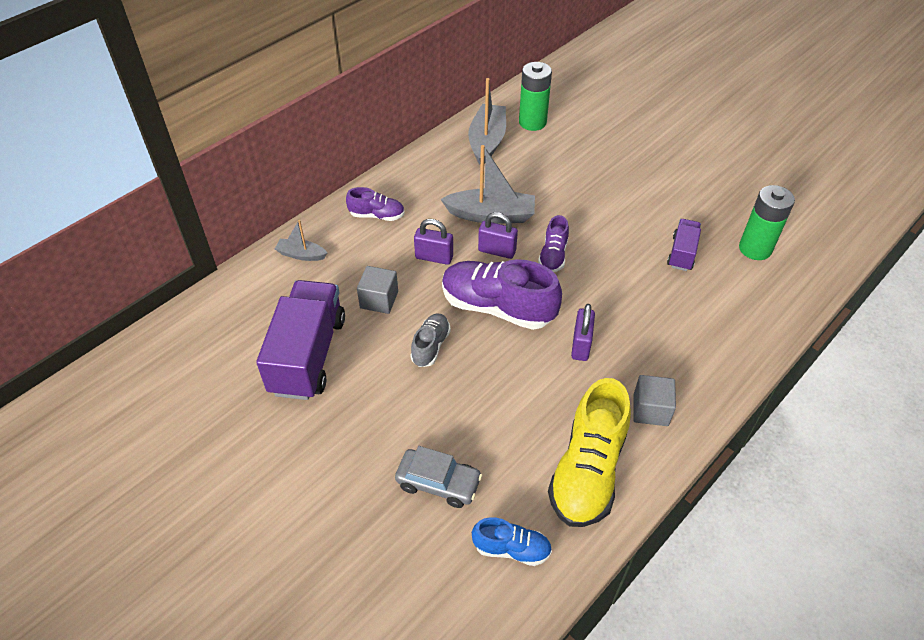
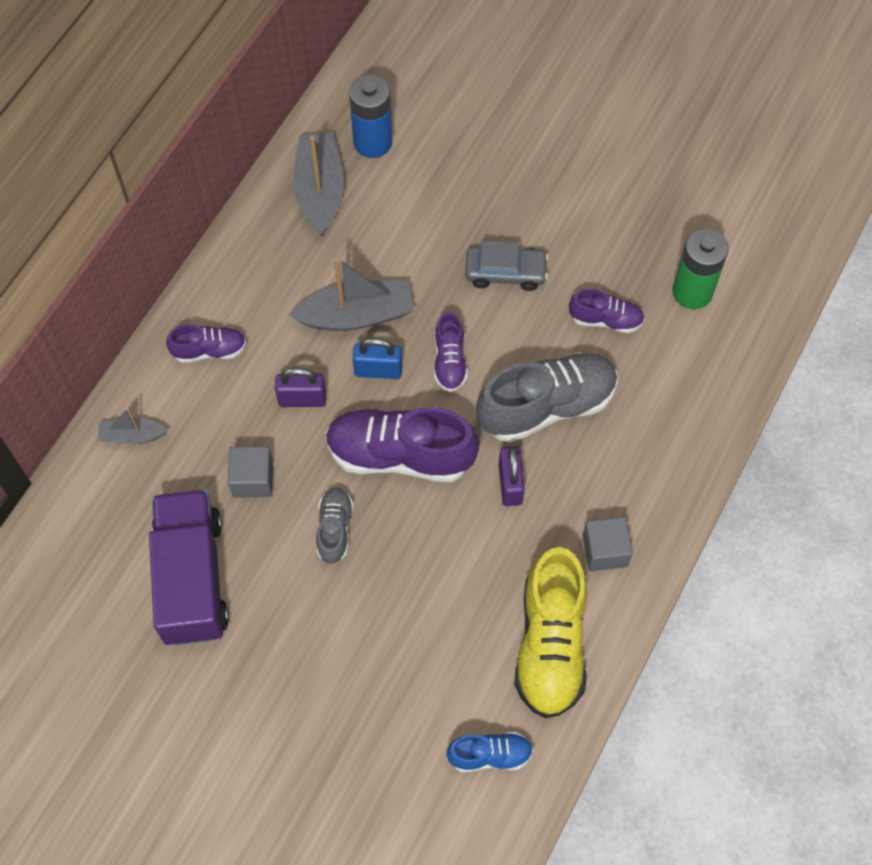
camera: 15 degrees left, 15 degrees up
(438, 483) = (392, 701): grey car -> grey car (505, 272)
(497, 251) = (378, 370): purple padlock -> blue padlock
(532, 122) = (373, 142): green battery -> blue battery
(623, 299) = (546, 406): none -> grey shoe
(682, 253) = (606, 320): purple truck -> purple shoe

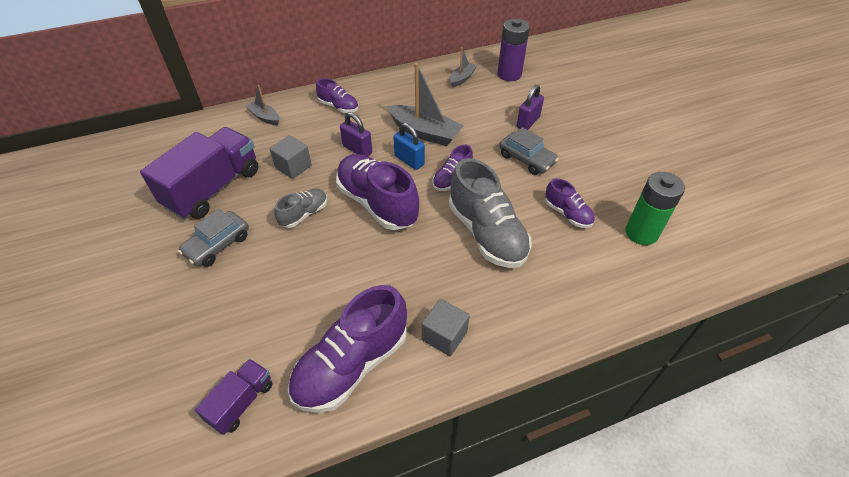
camera: 40 degrees right, 15 degrees down
(283, 637) = (217, 245): none -> grey car
(320, 190) = (462, 78): grey boat -> grey boat, size x0.54
(373, 142) = (509, 74): blue battery -> purple battery
(490, 755) = (241, 402): blue shoe -> purple truck
(510, 484) = (423, 257): purple padlock -> purple padlock (528, 122)
(546, 406) = (487, 233): grey shoe -> grey shoe turned 45 degrees clockwise
(550, 644) = (352, 364): yellow shoe -> purple shoe

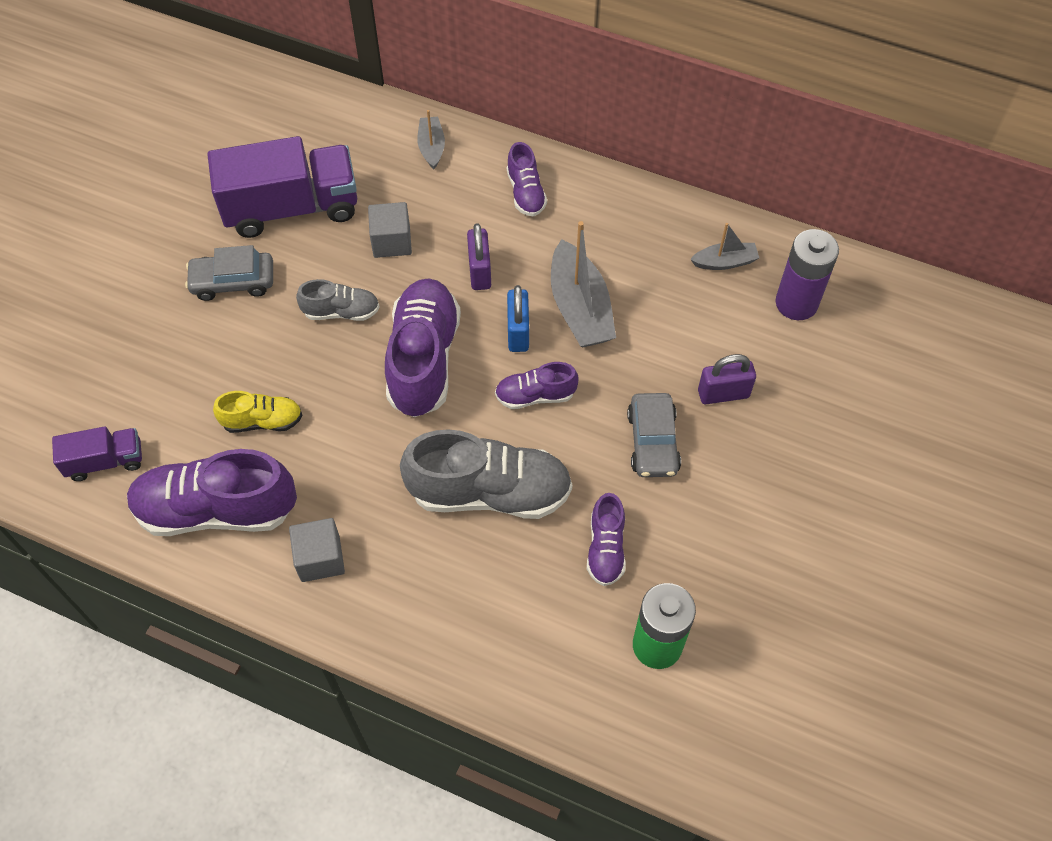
camera: 45 degrees right, 10 degrees up
(323, 297) = (262, 421): none -> yellow shoe
(487, 233) = (489, 492): grey shoe -> grey shoe turned 105 degrees counterclockwise

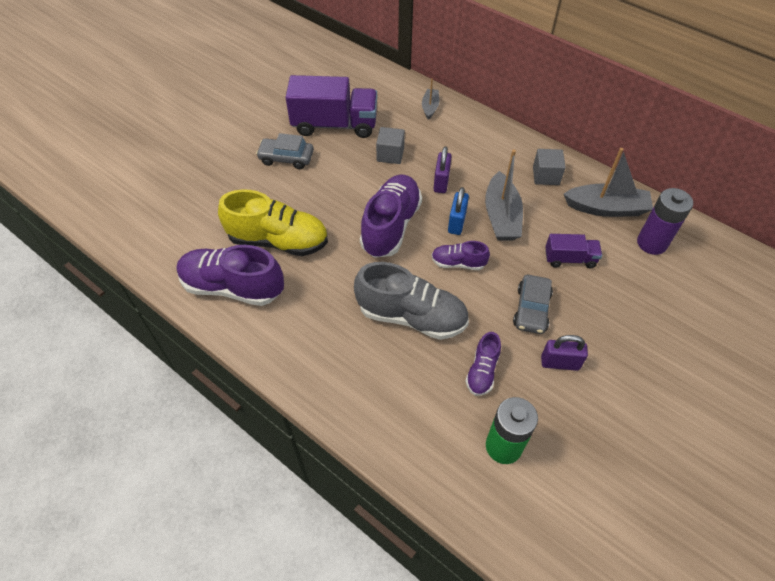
camera: 15 degrees right, 5 degrees down
(105, 461) = (175, 243): purple truck -> purple truck (570, 259)
(262, 421) = (278, 241): yellow shoe -> yellow shoe, size x1.93
(320, 558) = (288, 332): grey cube -> grey cube (546, 176)
(341, 312) = (347, 188): grey shoe -> none
(526, 193) = (483, 143): purple shoe -> none
(723, 394) = (588, 289): purple padlock -> purple padlock (560, 363)
(724, 262) = (606, 208): grey boat -> grey boat, size x1.84

